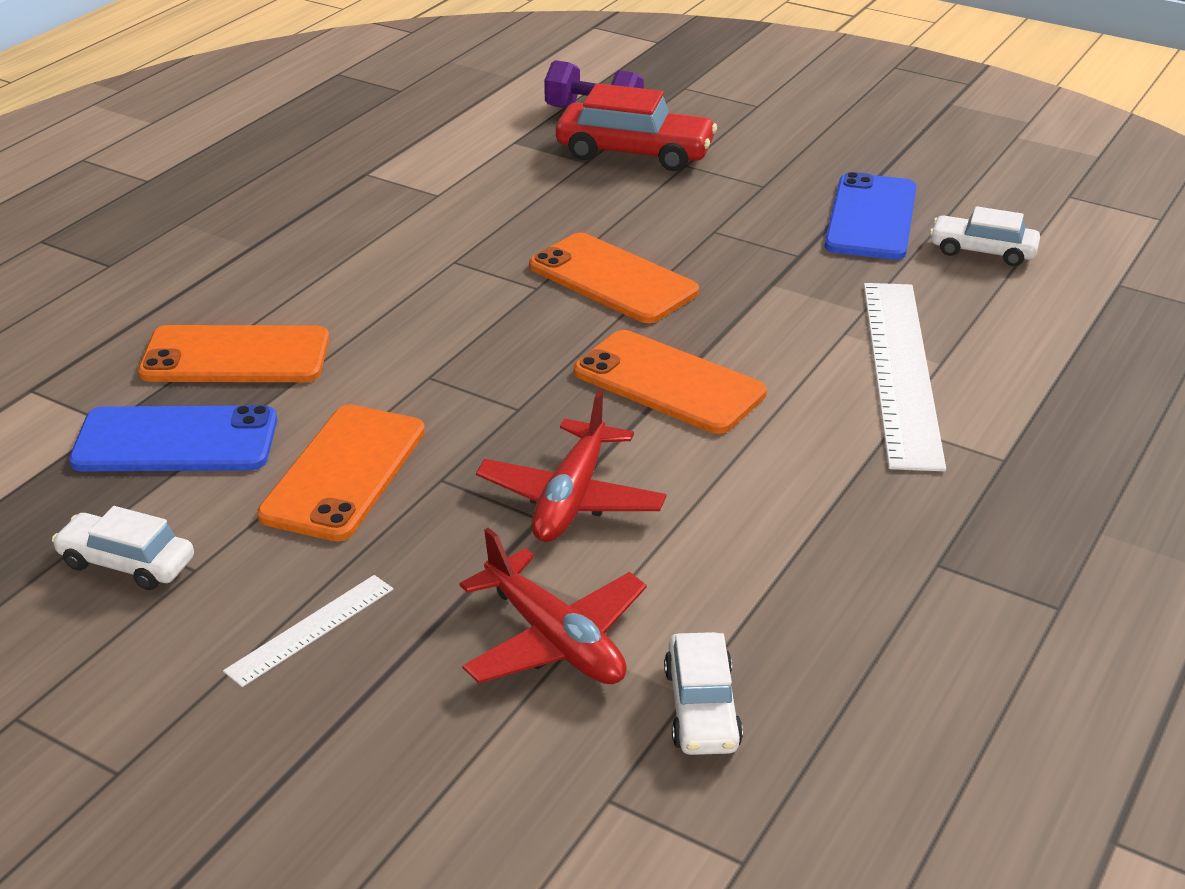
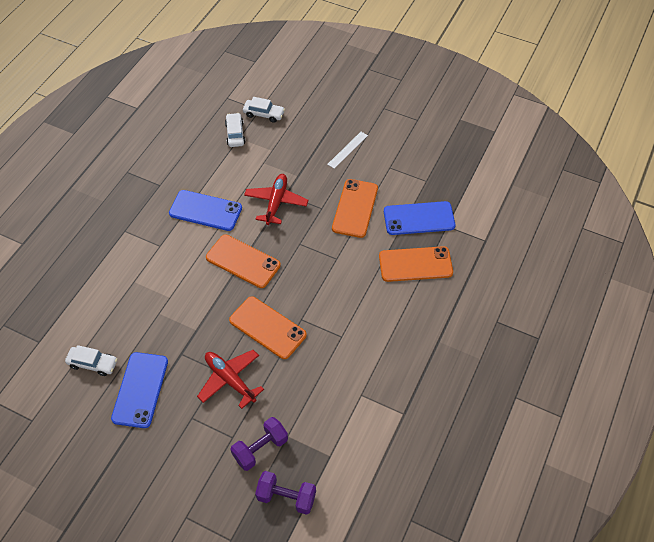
camera: 175 degrees right, 20 degrees up
(127, 563) = (411, 168): white car -> white car (264, 114)
(555, 639) = (277, 151): red plane -> red plane (230, 380)
(635, 152) = (260, 449): red car -> purple dumbbell
(780, 490) = (205, 211): none -> blue phone
(901, 371) = (150, 275): white ruler -> none

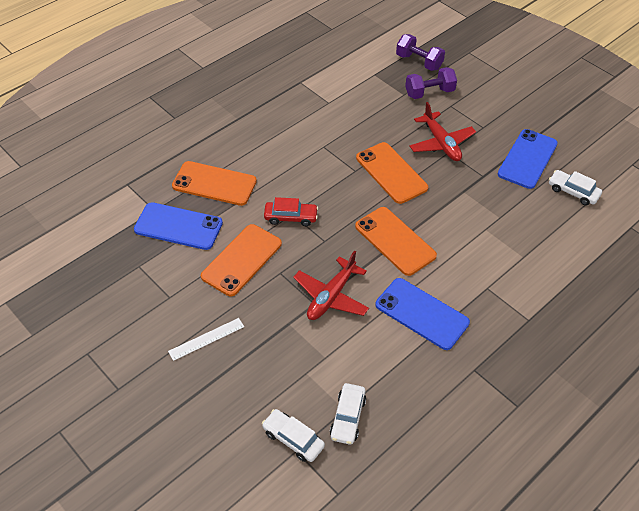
camera: 160 degrees left, 5 degrees down
(336, 255) = (291, 217): none -> red car

